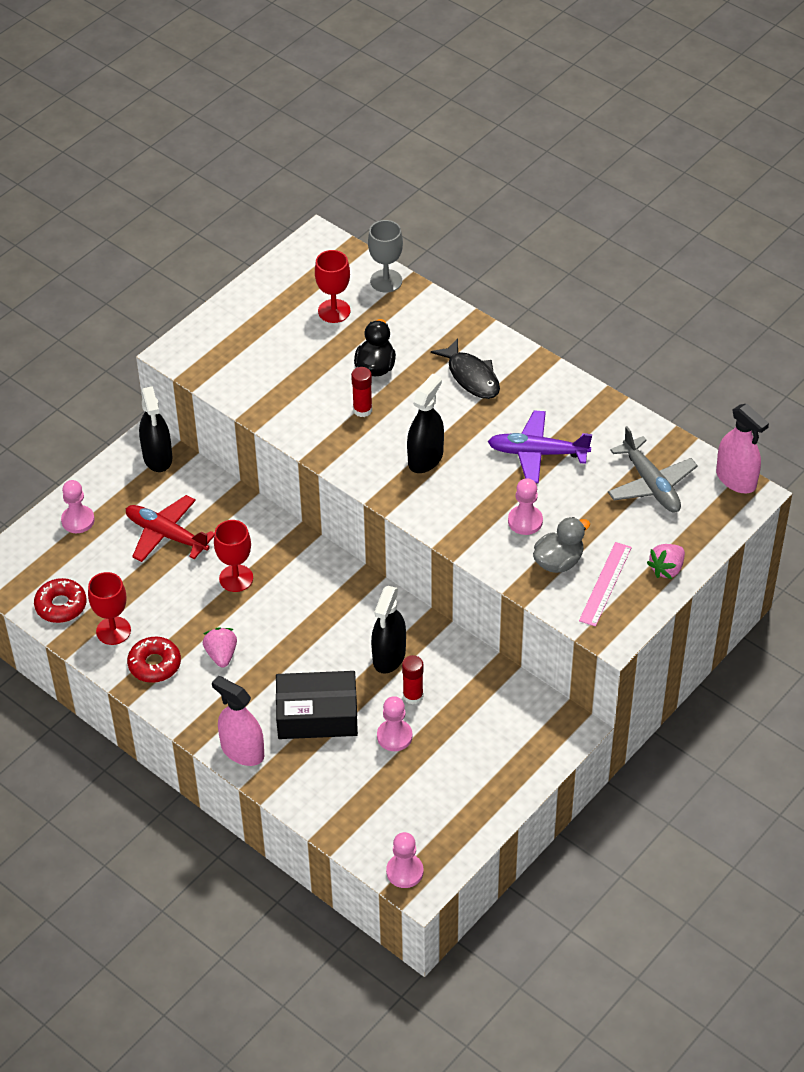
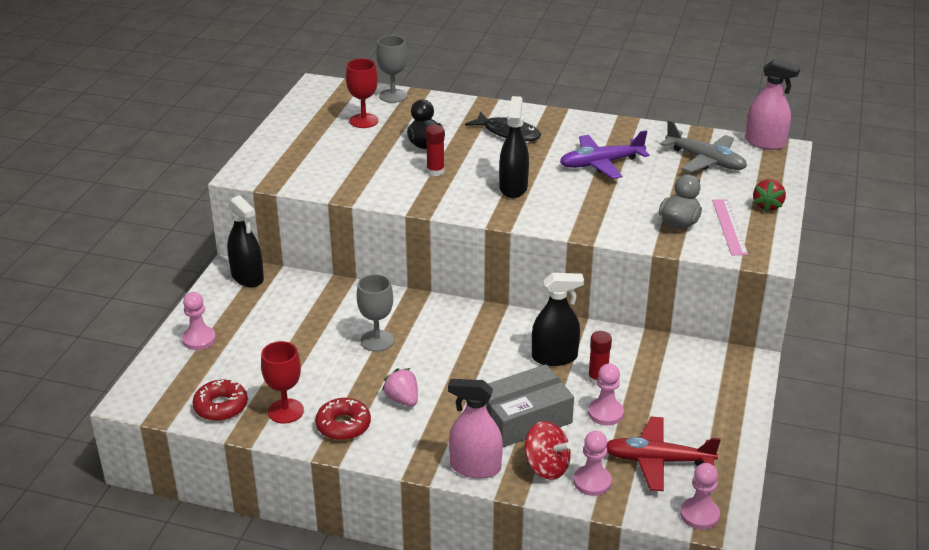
camera: 25 degrees left, 15 degrees down
(166, 535) = (291, 327): red plane -> red plane (657, 460)
(236, 578) = (377, 341): red goblet -> grey goblet
(304, 773) = (546, 467): none -> red spinning top
(317, 714) = (524, 418): black box -> grey box
(389, 656) = (554, 357): black spray bottle -> black spray bottle turned 90 degrees counterclockwise
(525, 521) = (629, 205): pink pawn -> pink pawn (592, 482)
(667, 569) = (767, 206): pink strawberry -> red strawberry

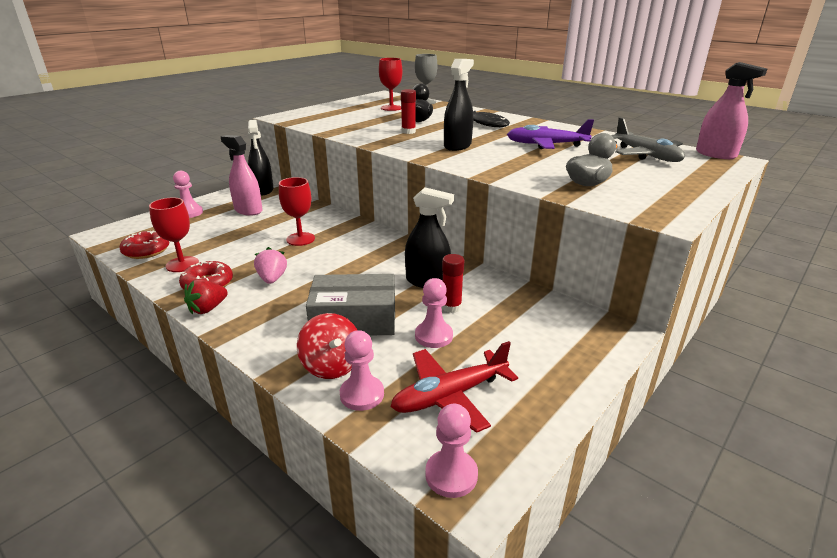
camera: 25 degrees right, 5 degrees down
(377, 341) = (300, 239): grey goblet -> red goblet
(475, 467) = (268, 345): pink spray bottle -> pink spray bottle (248, 210)
(657, 460) = (449, 396): red plane -> red plane turned 60 degrees counterclockwise
(729, 227) = (639, 194): pink ruler -> none
(767, 206) = (692, 188): red strawberry -> red strawberry (208, 309)

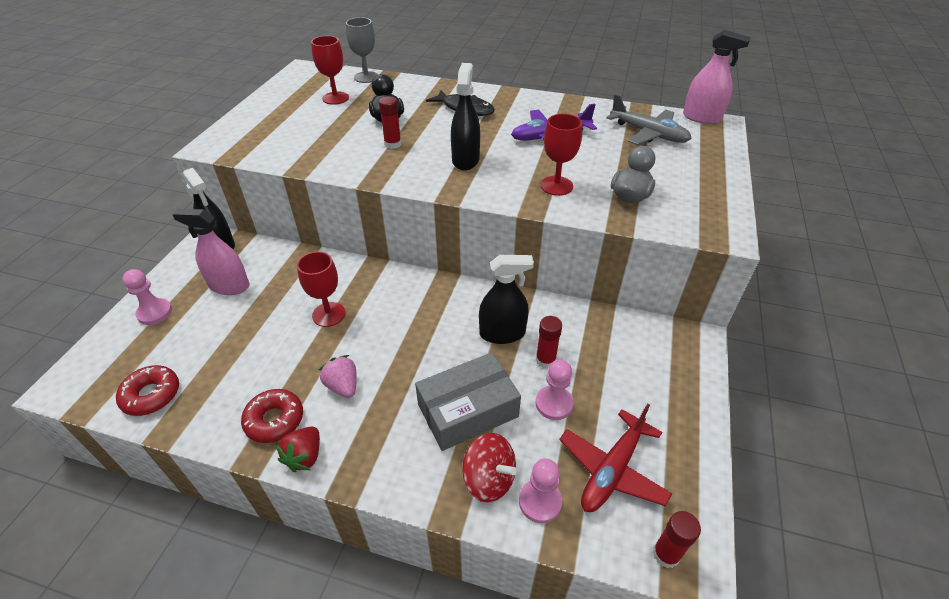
camera: 25 degrees left, 15 degrees up
(182, 264) = (218, 401): red goblet -> red goblet (556, 186)
(451, 475) = (666, 554): pink pawn -> red glue stick

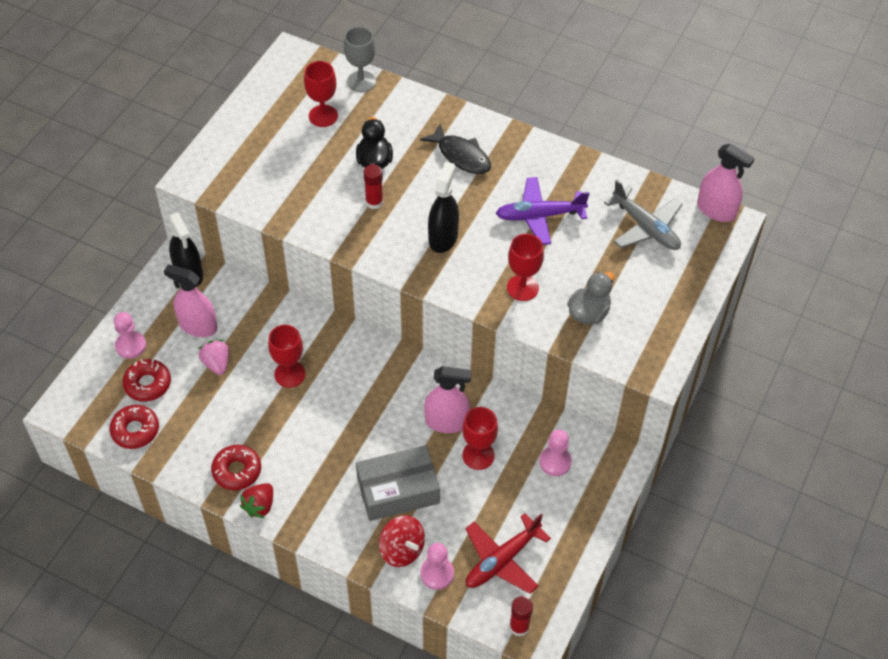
camera: 10 degrees right, 10 degrees up
(170, 346) = (148, 384): none -> red donut
(343, 386) = (296, 449): pink strawberry -> pink strawberry (216, 363)
(502, 333) = (446, 422): black spray bottle -> pink spray bottle
(545, 360) = (478, 455): red glue stick -> red goblet
(554, 403) = (473, 497): pink pawn -> pink pawn (555, 462)

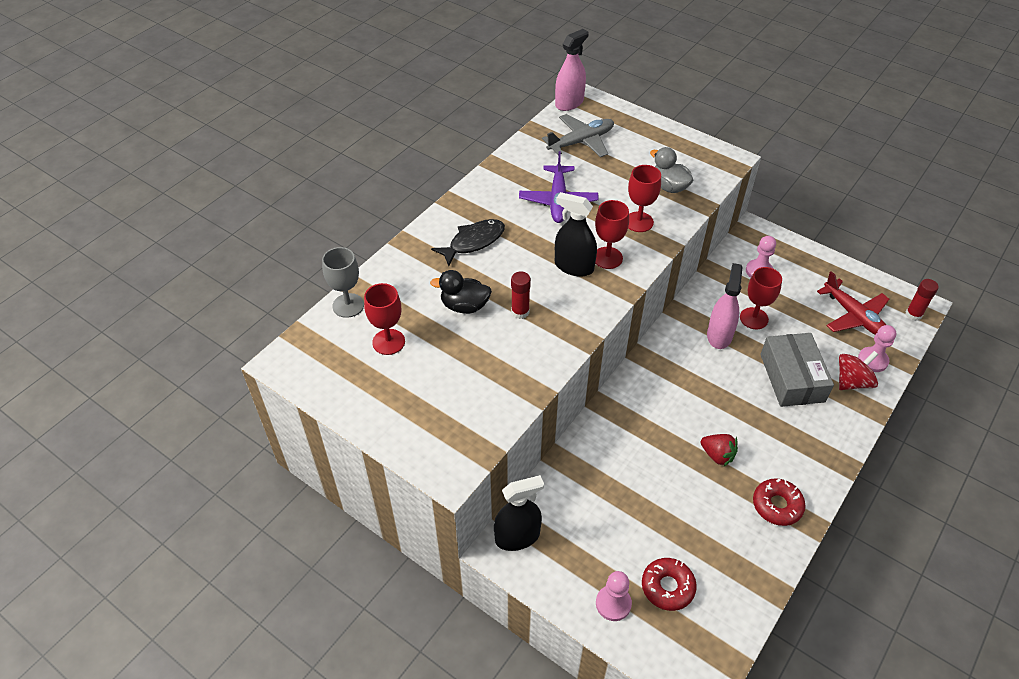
camera: 80 degrees left, 5 degrees down
(135, 430) = (729, 602): red donut -> none
(198, 326) = (592, 531): pink spray bottle -> none
(216, 363) = (644, 516): pink strawberry -> none
(259, 506) = (816, 488): red strawberry -> red strawberry (717, 455)
(290, 374) = (661, 450): red goblet -> red goblet (607, 258)

